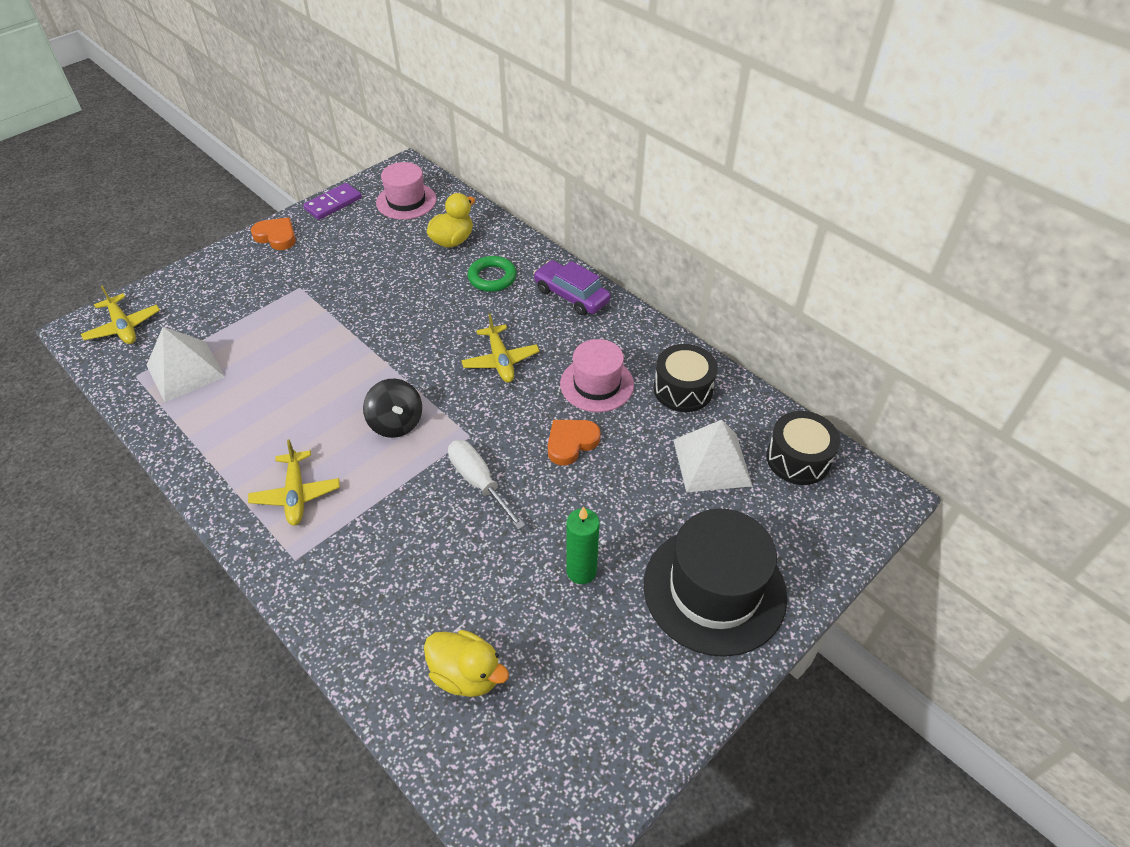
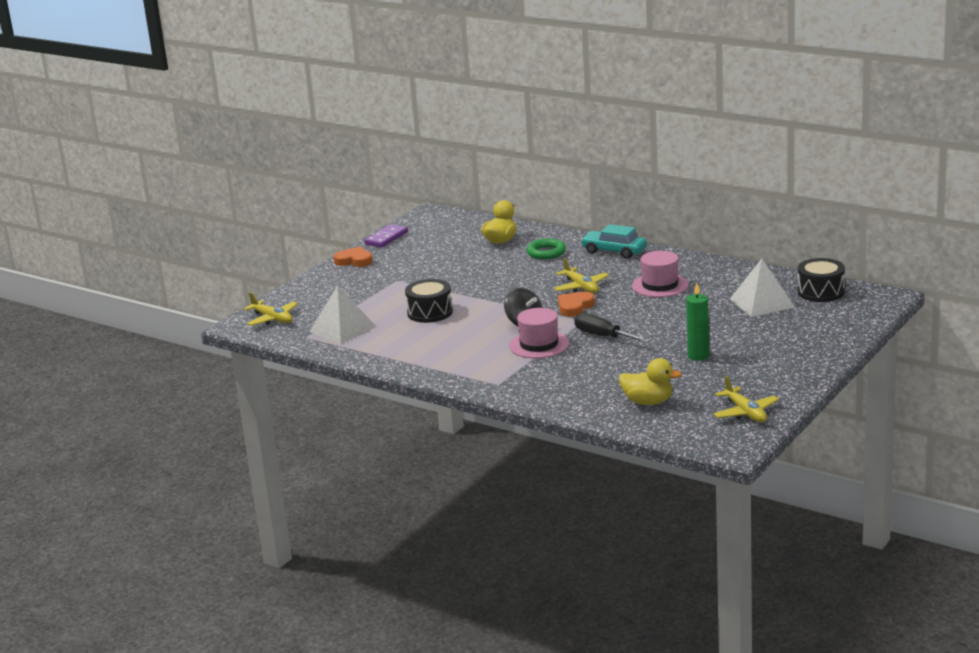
camera: 10 degrees left, 25 degrees down
(296, 494) = (476, 362): yellow plane -> yellow plane (745, 412)
(406, 201) = (446, 228): pink hat -> pink hat (539, 345)
(479, 482) = (603, 336): white screwdriver -> black screwdriver
(571, 295) = (614, 251): purple car -> turquoise car
(571, 443) = (658, 311): orange heart -> orange heart (575, 307)
(683, 389) = (724, 278): black drum -> black drum (430, 312)
(714, 589) = (790, 348): black hat -> none

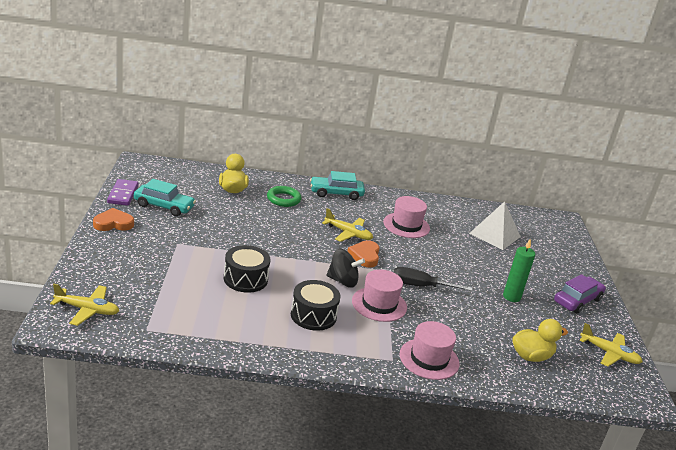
camera: 40 degrees left, 5 degrees up
(343, 329) = (177, 312): white pyramid -> none
(415, 250) = (164, 206): none -> turquoise car
(535, 389) = (429, 359): none -> pink hat
(778, 368) = (577, 300): none -> purple car
(820, 292) = (520, 220): black drum -> black drum (313, 315)

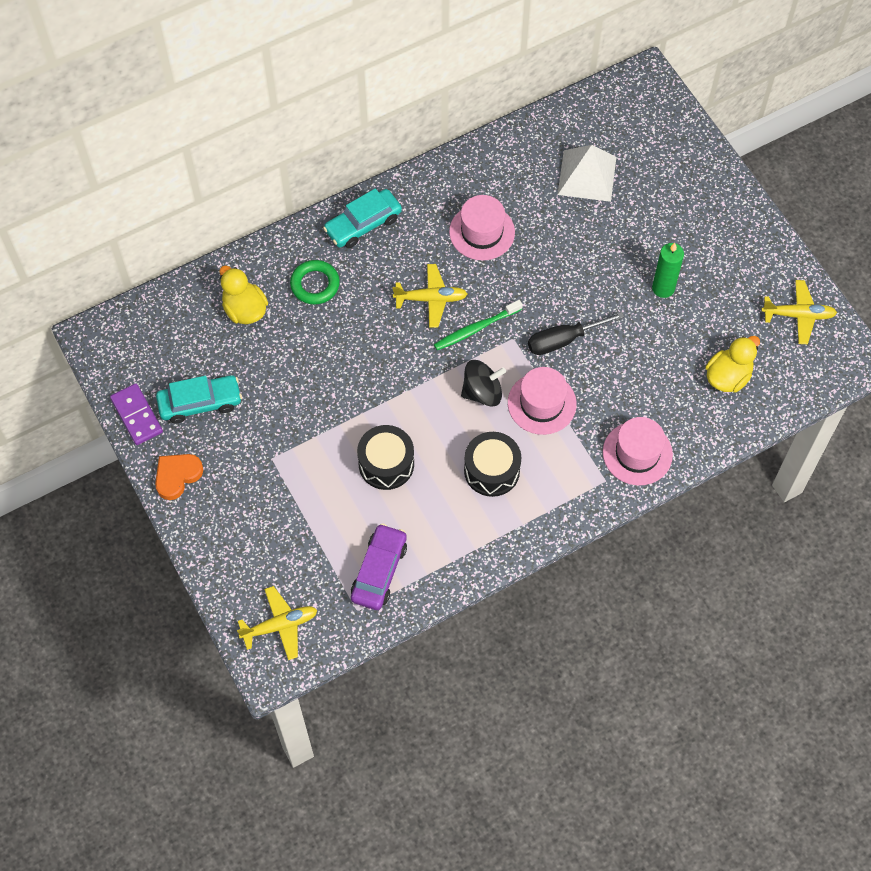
camera: 25 degrees left, 35 degrees up
(365, 256) = (475, 329): orange heart -> green toothbrush
(577, 300) = (731, 243): purple car -> purple car (379, 571)

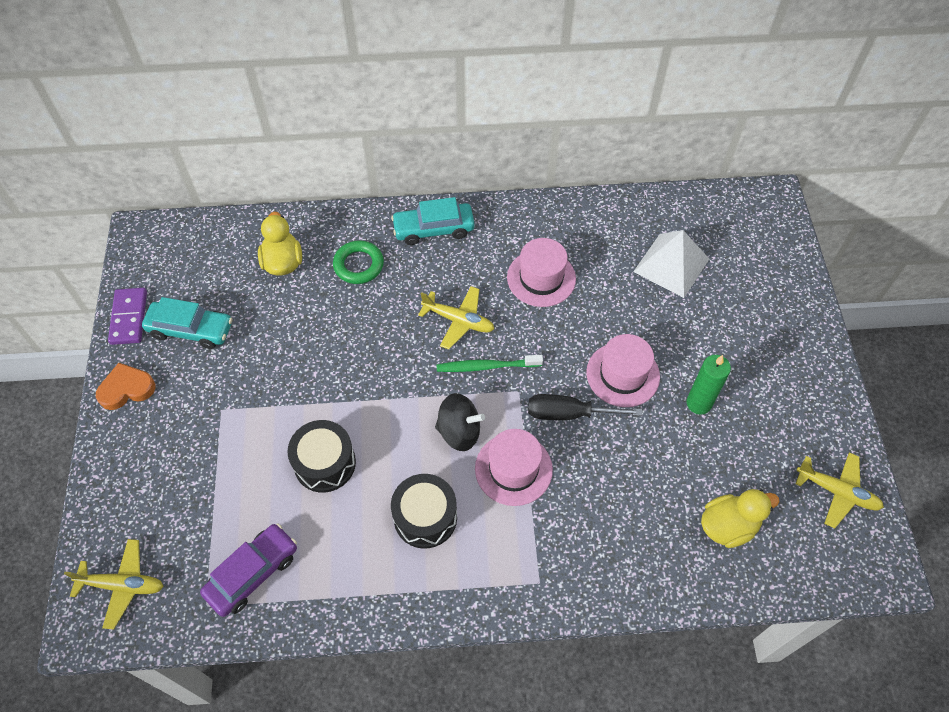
camera: 25 degrees right, 5 degrees down
(637, 453) = (588, 567): pink hat -> pink hat (623, 374)

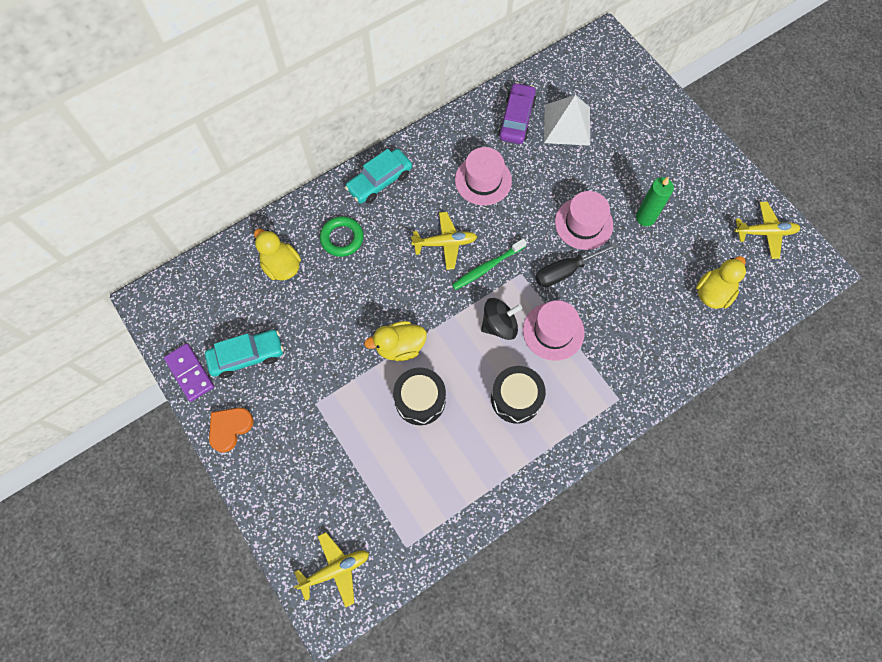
camera: 30 degrees left, 10 degrees up
(252, 573) = (423, 506): purple car -> purple car (516, 119)
(341, 399) = (400, 347): none -> yellow duck

